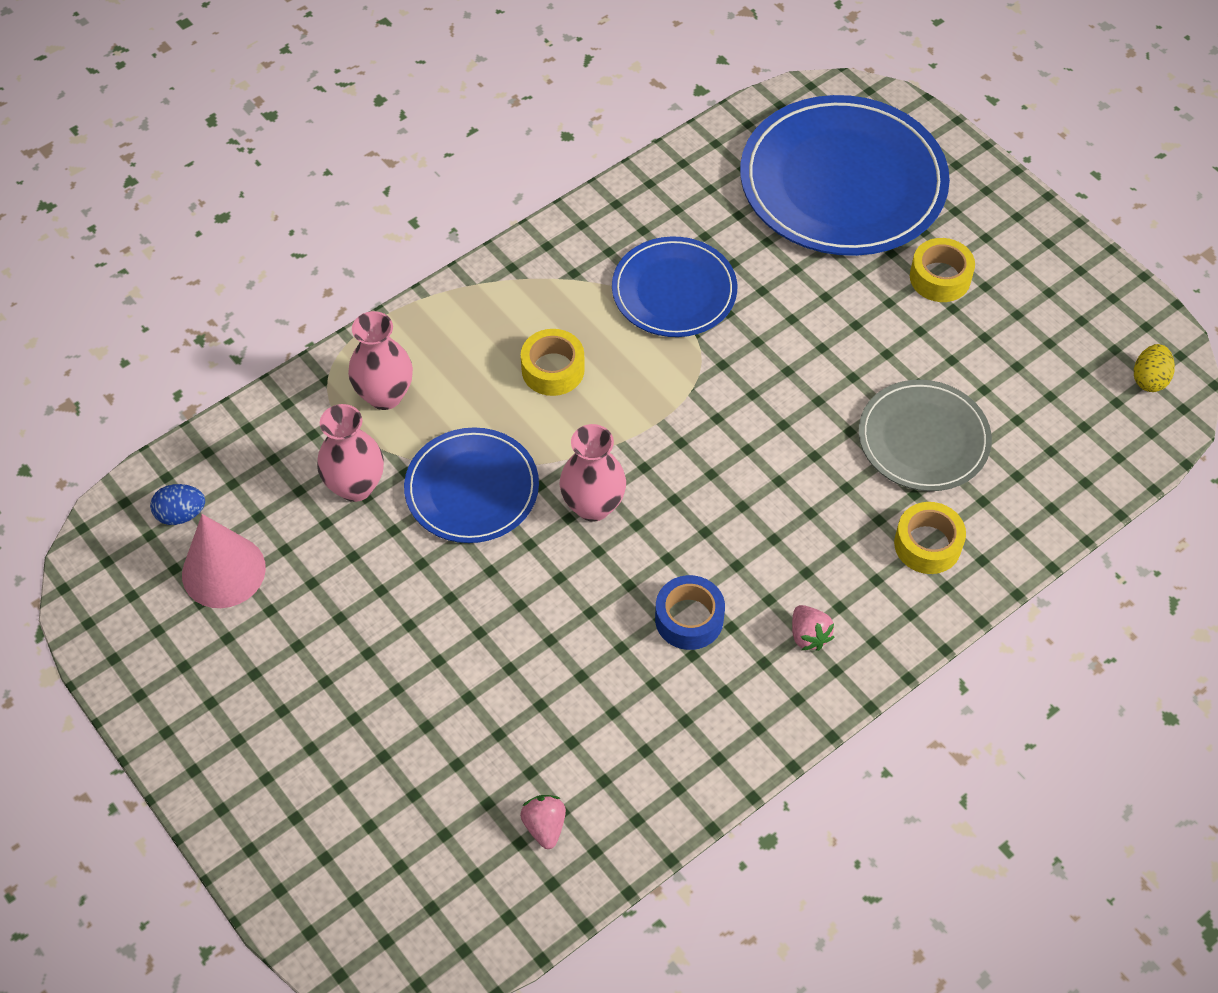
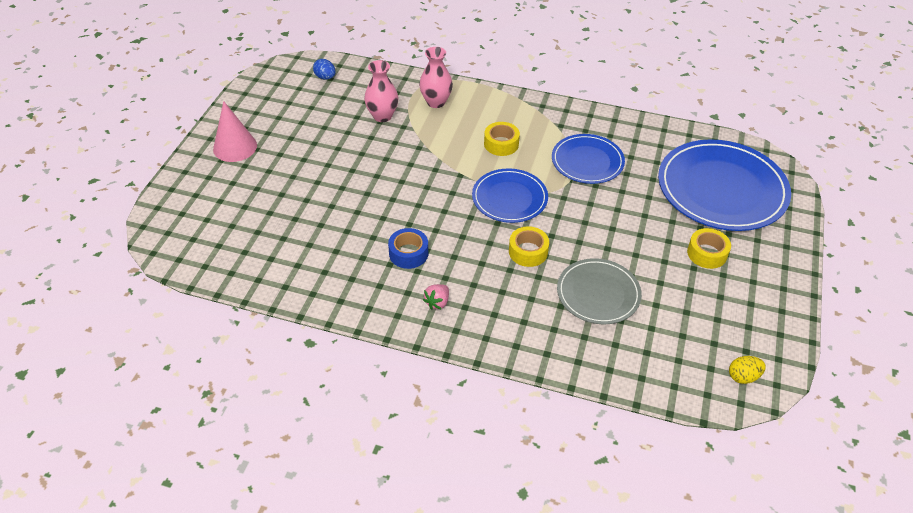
camera: 55 degrees right, 10 degrees down
(223, 571) = (308, 101): pink cone -> pink cone (235, 147)
(472, 488) = (413, 150): blue plate -> blue plate (509, 198)
(544, 826) = (259, 256): pink strawberry -> none
(593, 506) = (440, 191): pink vase -> none
(927, 544) = (534, 325): yellow tape -> yellow tape (528, 251)

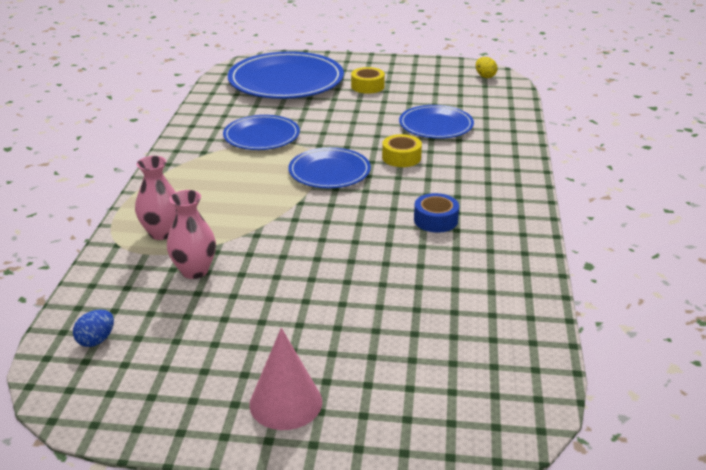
camera: 100 degrees left, 15 degrees down
(437, 302) = (491, 196): pink strawberry -> none
(501, 144) = (241, 183): yellow tape -> none
(598, 293) = (436, 125): grey plate -> blue plate

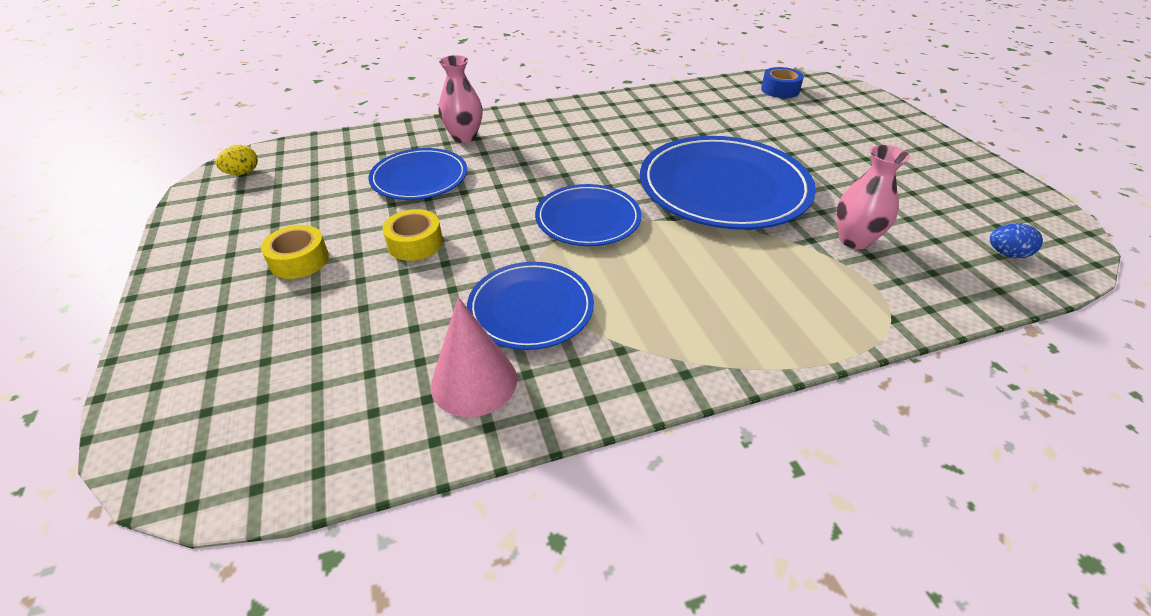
camera: 115 degrees left, 10 degrees up
(162, 233) = (831, 293): pink vase -> pink vase (464, 137)
(285, 402) = (911, 146): pink cone -> pink cone (474, 381)
(286, 81) = (288, 364): blue plate -> blue plate (723, 187)
(401, 157) = (518, 182): yellow tape -> yellow tape (415, 243)
(435, 220) = (628, 140): blue tape -> blue tape (780, 90)

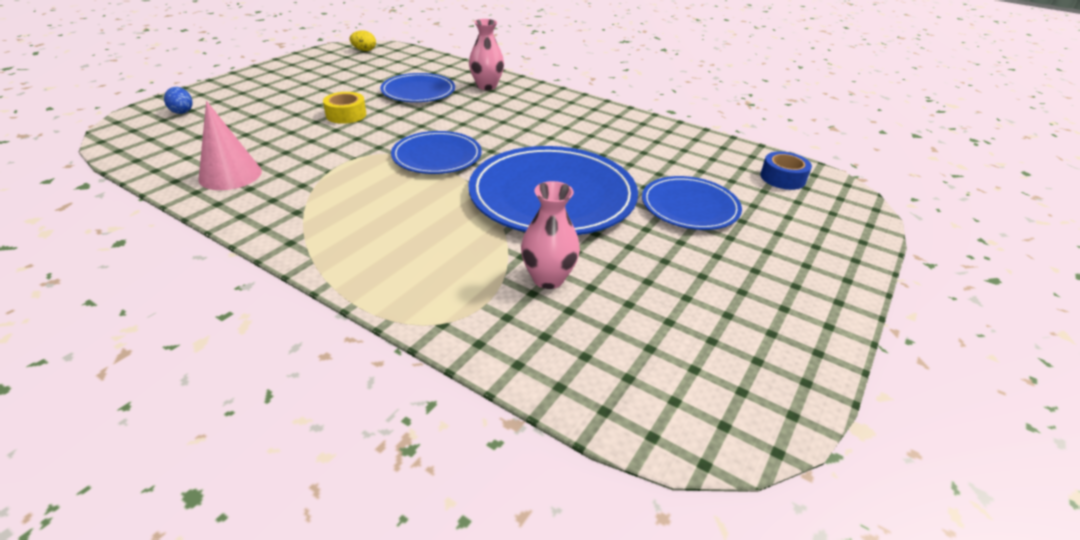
camera: 50 degrees right, 5 degrees down
(299, 260) = (298, 93): yellow tape -> none
(531, 308) = (314, 169): blue plate -> blue plate (690, 206)
(1006, 254) = (638, 383): blue egg -> blue egg (182, 111)

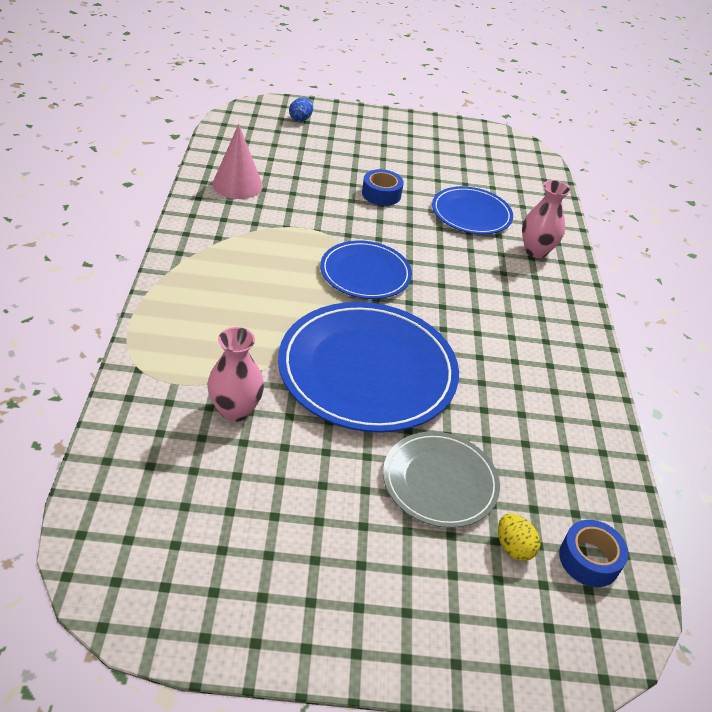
camera: 55 degrees right, 5 degrees up
(346, 115) = (381, 194): yellow tape -> blue tape
(364, 50) = (513, 148): yellow egg -> yellow egg (513, 547)
(690, 206) = (440, 482): blue plate -> grey plate

